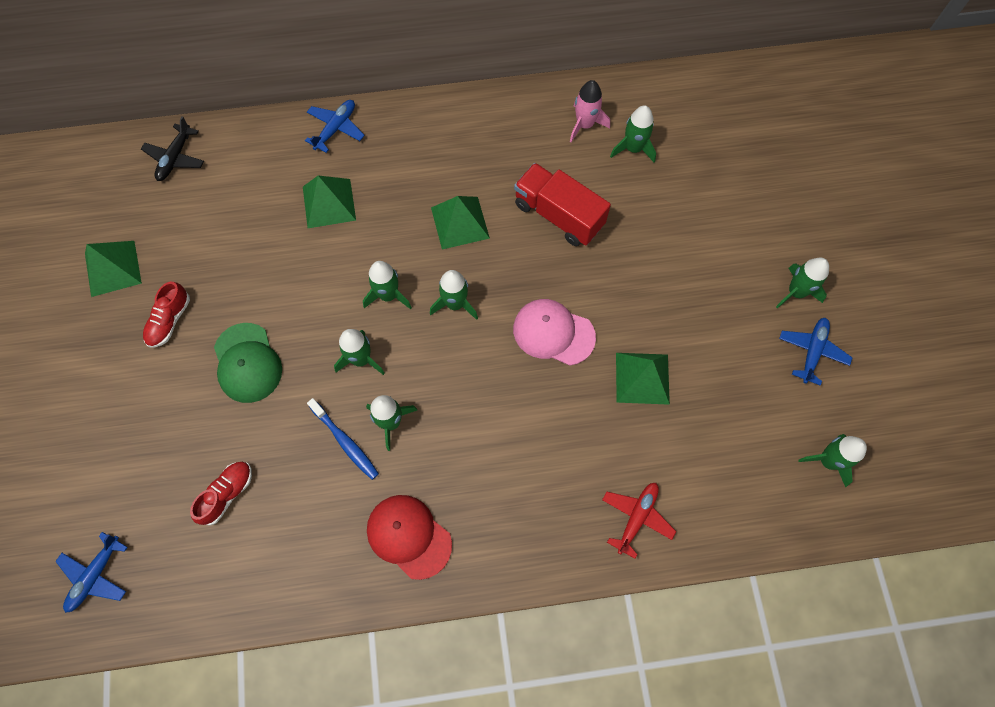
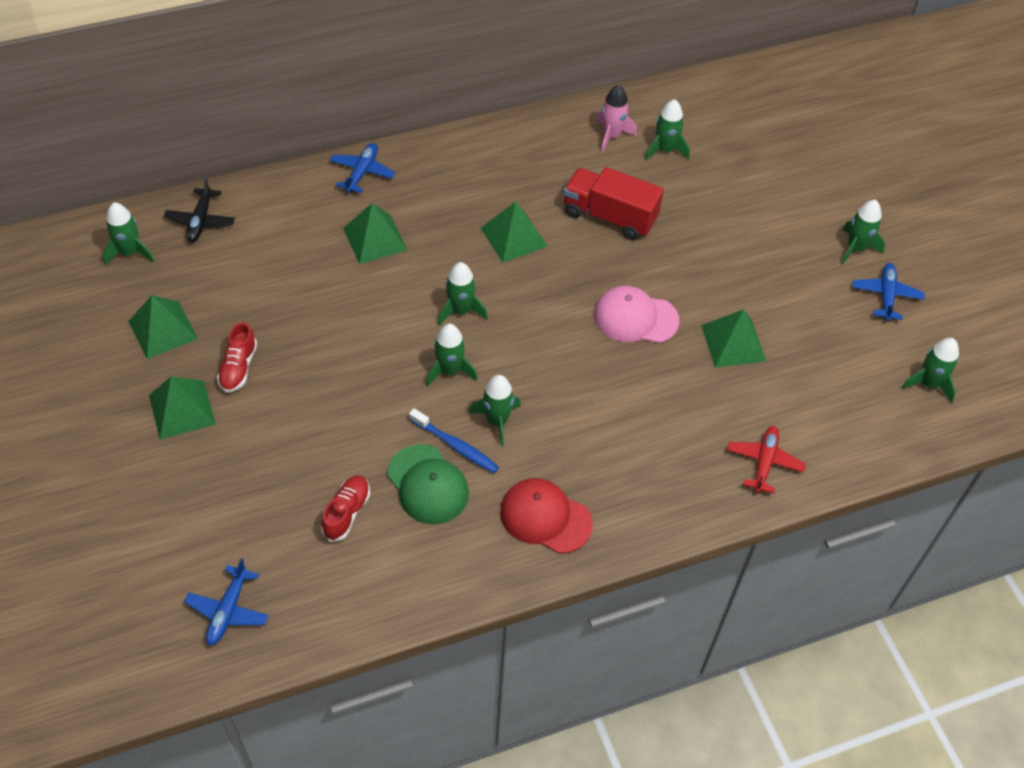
camera: 15 degrees left, 15 degrees down
(108, 355) = (182, 409): none -> green pyramid
(247, 363) = (333, 392): green cap -> green cap (427, 484)
(455, 304) = (530, 308): green rocket -> green rocket (130, 252)

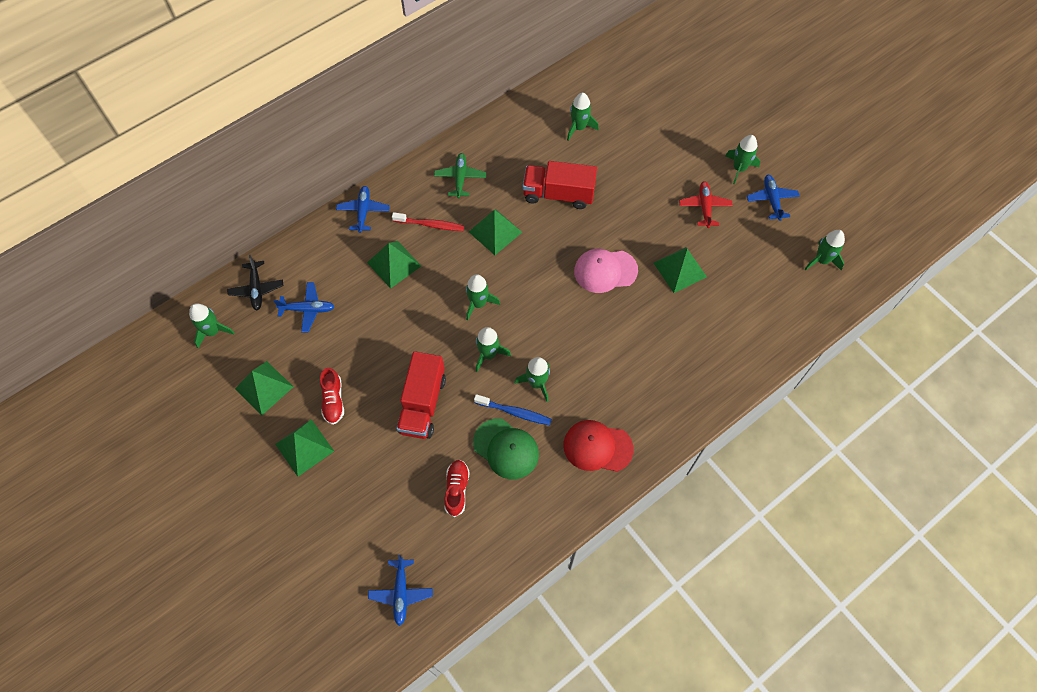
camera: 15 degrees left, 10 degrees up
(251, 259) = (308, 309): none -> blue plane
(345, 403) = (422, 404): none -> red truck
(436, 208) = (430, 225): none -> red toothbrush
(494, 167) = (460, 178): none -> green plane
(611, 136) = (536, 127): pink rocket -> none
(764, 462) = (731, 356): red plane -> red plane (704, 207)

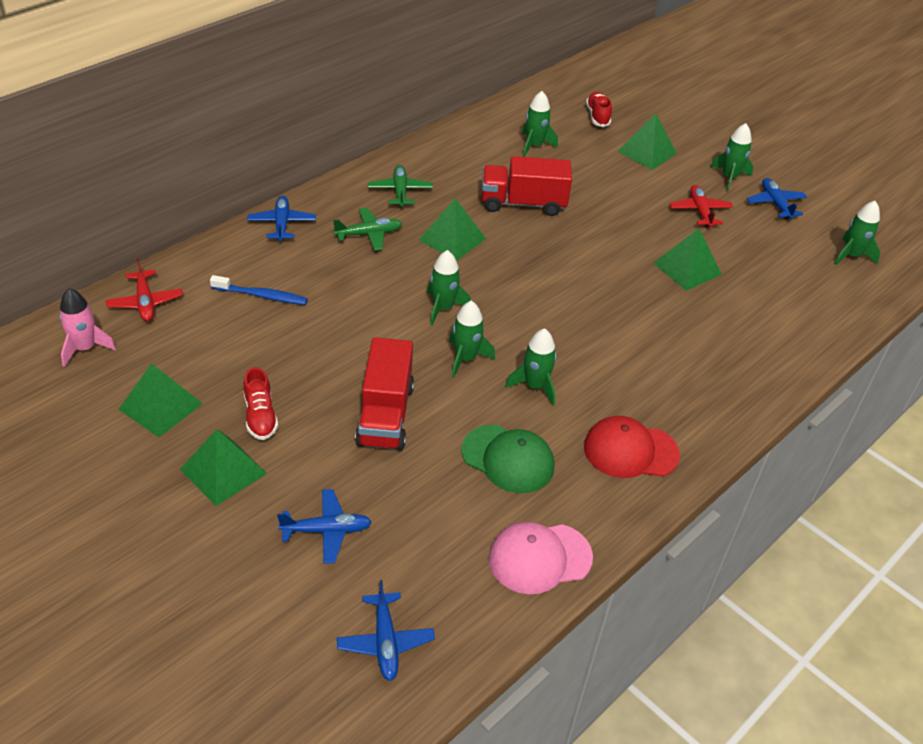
camera: 10 degrees left, 20 degrees down
(213, 331) = (85, 348): green rocket -> pink rocket
(257, 289) = (145, 302): black plane -> red plane
(308, 309) = (217, 321): blue plane -> blue plane (327, 530)
(394, 264) = (327, 273): green pyramid -> green pyramid (647, 152)
(430, 225) = (369, 234): red toothbrush -> green plane
(457, 489) = (448, 509): red shoe -> red shoe (597, 116)
(514, 412) = (511, 418): blue toothbrush -> blue toothbrush (261, 296)
(605, 271) = (596, 272): pink cap -> pink cap (539, 558)

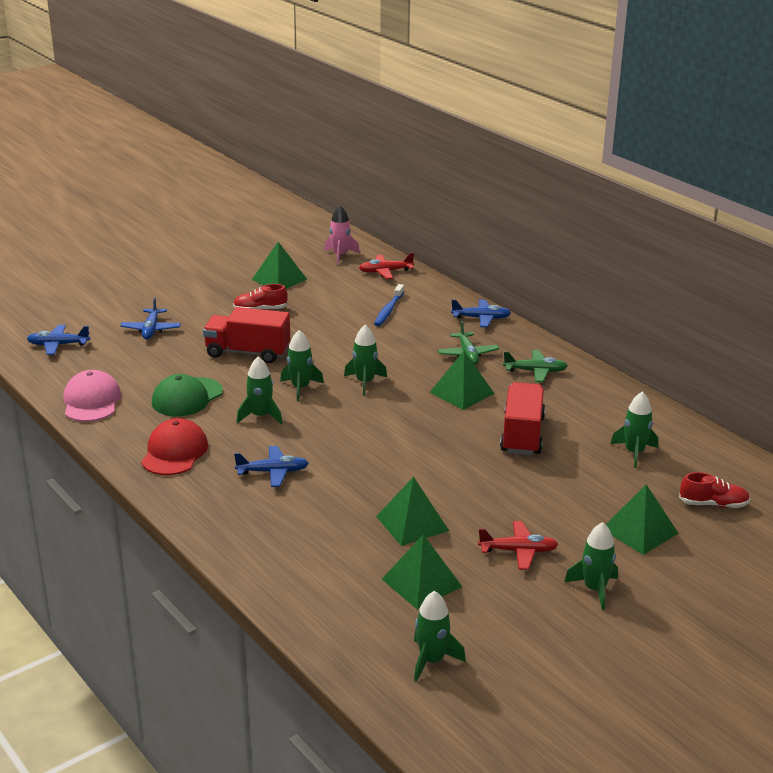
camera: 100 degrees right, 15 degrees down
(223, 471) = (215, 298): green pyramid -> green pyramid (421, 582)
(775, 203) = (540, 617): blue plane -> blue plane (273, 472)

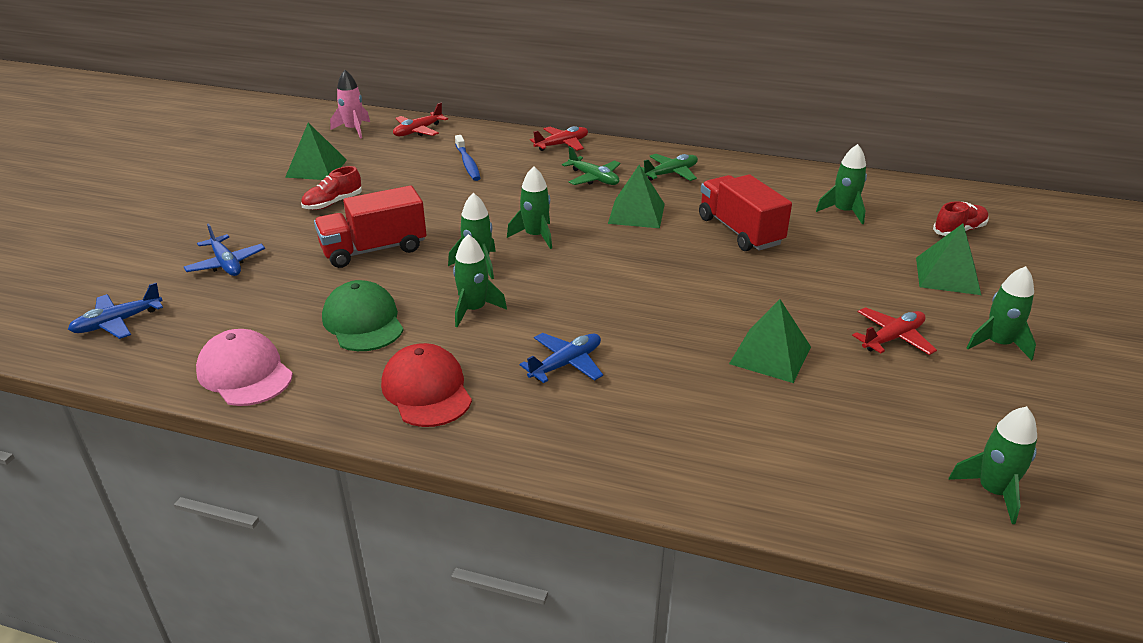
camera: 35 degrees left, 5 degrees up
(187, 397) = (363, 322): green cap -> green cap turned 150 degrees clockwise
(421, 582) = (864, 412): green pyramid -> none
(481, 318) = (562, 144): blue plane -> red plane

